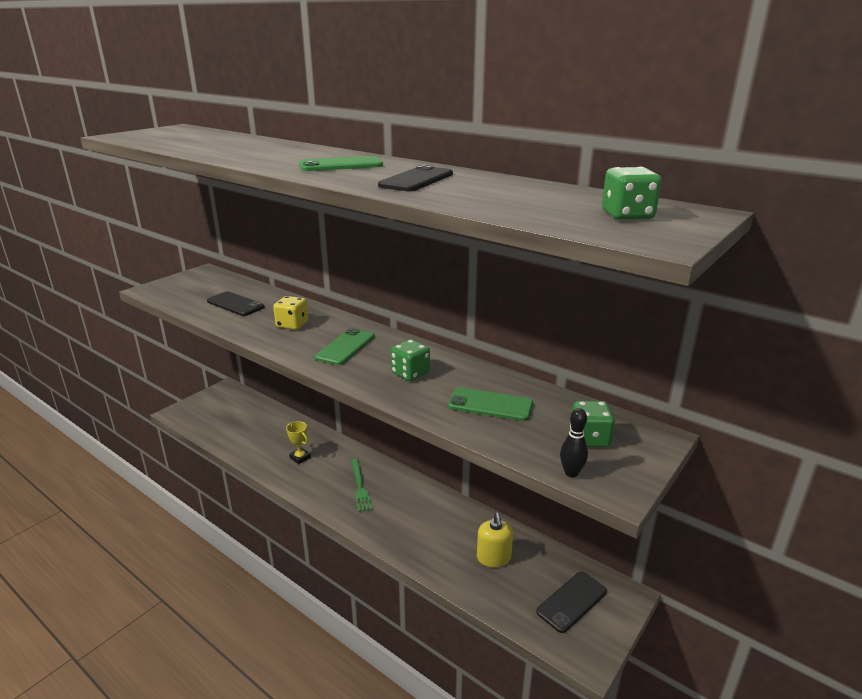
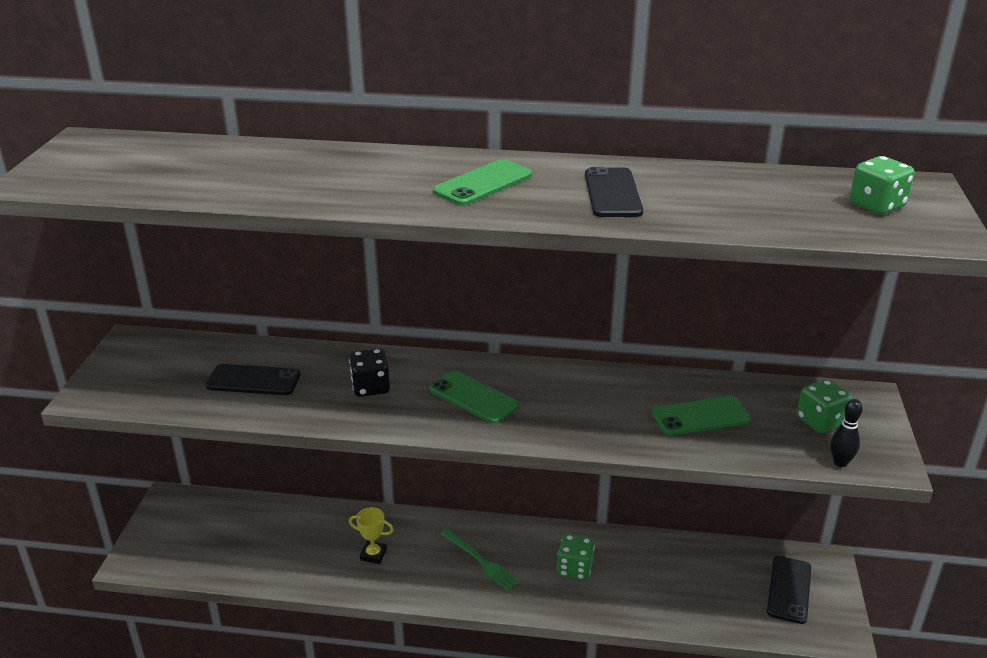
camera: 30 degrees left, 5 degrees up
(292, 325) = (370, 387): yellow dice -> black dice
(345, 347) = (473, 397): green phone -> green phone turned 45 degrees counterclockwise
(410, 373) = (584, 407): green dice -> green dice (574, 569)
(493, 558) = (687, 578): yellow soap dispenser -> none

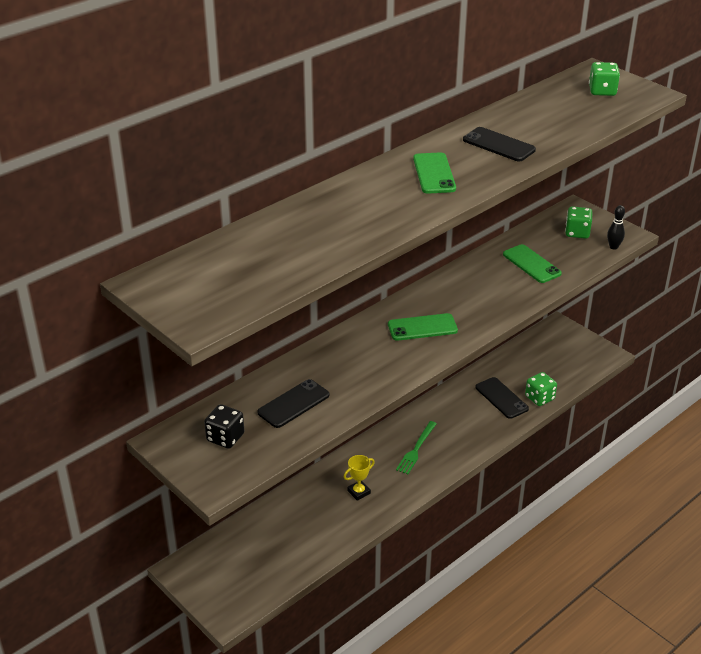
camera: 50 degrees left, 5 degrees up
(370, 387) = (363, 360): black dice -> black dice (225, 437)
(480, 561) = (416, 449): green fork -> green fork turned 120 degrees clockwise
(574, 569) = (464, 416): green dice -> green dice (539, 398)
(700, 416) = (531, 264): green phone -> green phone turned 60 degrees counterclockwise
(789, 589) = (562, 350): black phone -> black phone (501, 398)

